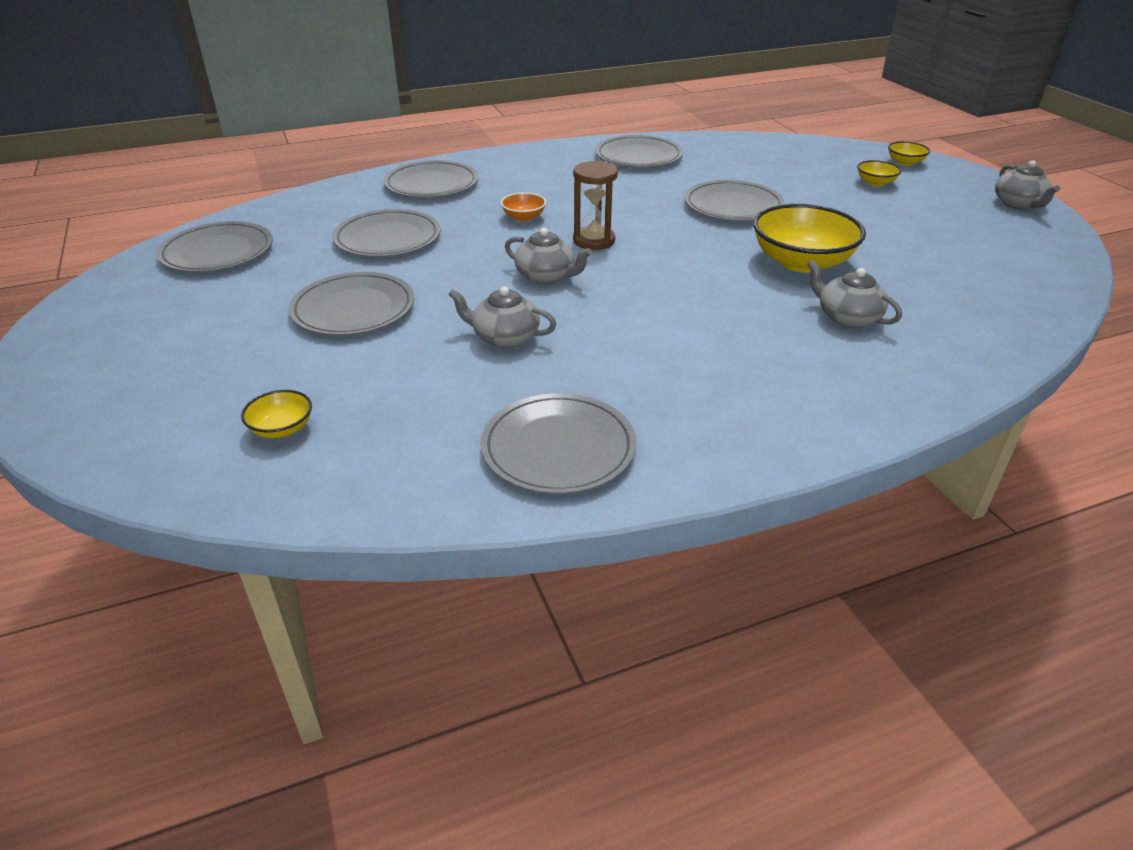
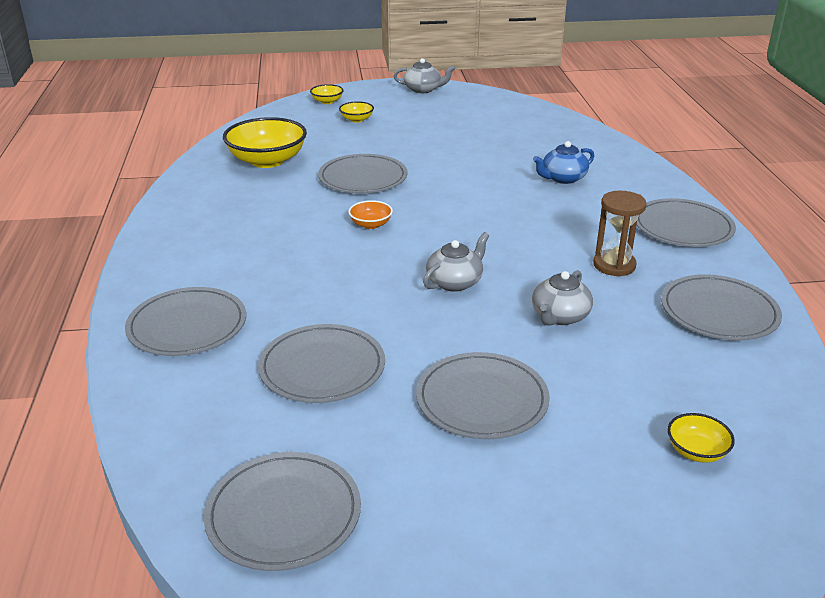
camera: 75 degrees left, 5 degrees down
(523, 217) = (321, 278): orange bowl -> orange bowl (371, 224)
(594, 241) = (395, 249): brown hourglass -> brown hourglass (614, 265)
(638, 156) = (216, 197): grey plate -> grey plate (682, 227)
(801, 262) = (477, 174): yellow bowl -> yellow bowl (267, 161)
(847, 317) = (563, 178): grey teapot -> blue teapot

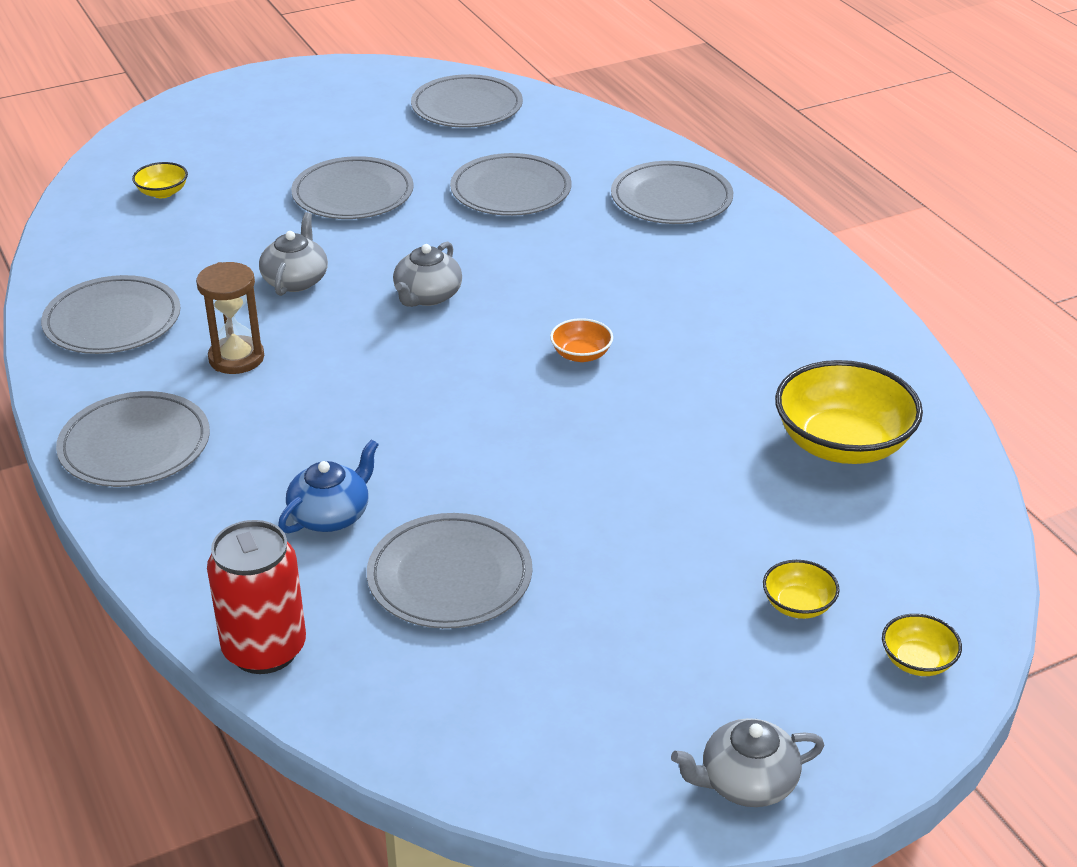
camera: 160 degrees right, 5 degrees up
(363, 178) = (658, 440): grey plate -> grey plate (450, 576)
(604, 142) = (264, 649): none -> red can

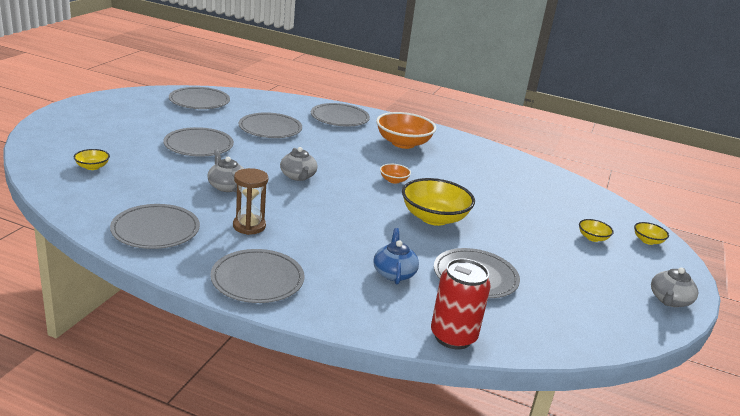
camera: 45 degrees left, 10 degrees down
(716, 285) = (403, 143): none -> orange bowl
(842, 444) = (524, 183): yellow bowl -> yellow bowl (434, 218)

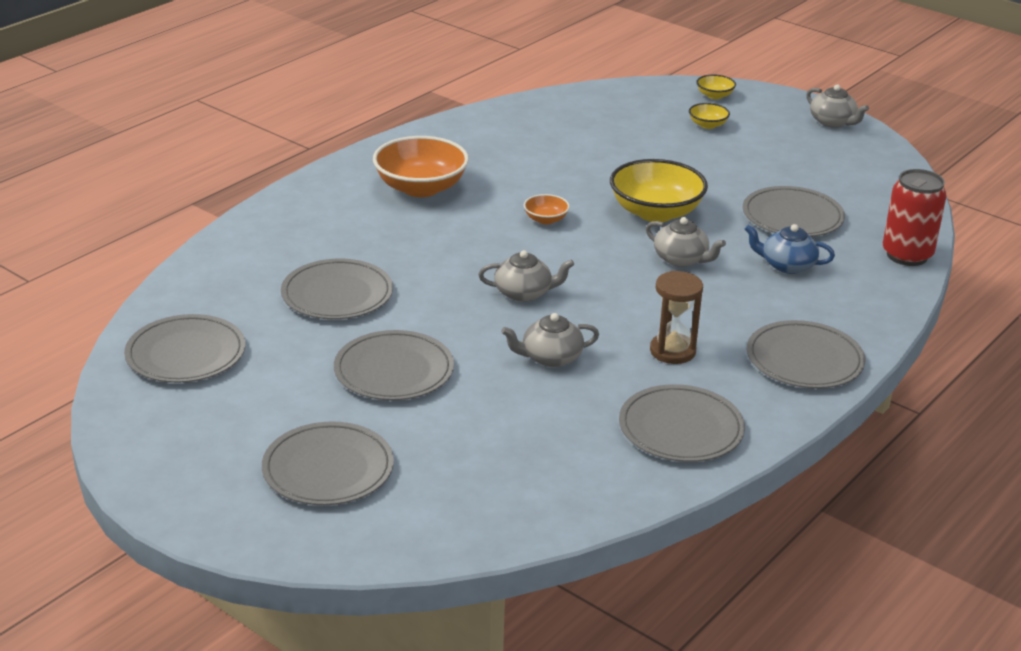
camera: 70 degrees left, 5 degrees up
(92, 167) = (464, 482): yellow bowl -> none
(339, 118) = (306, 223): grey plate -> grey plate (328, 469)
(374, 228) = (681, 259): none -> grey teapot

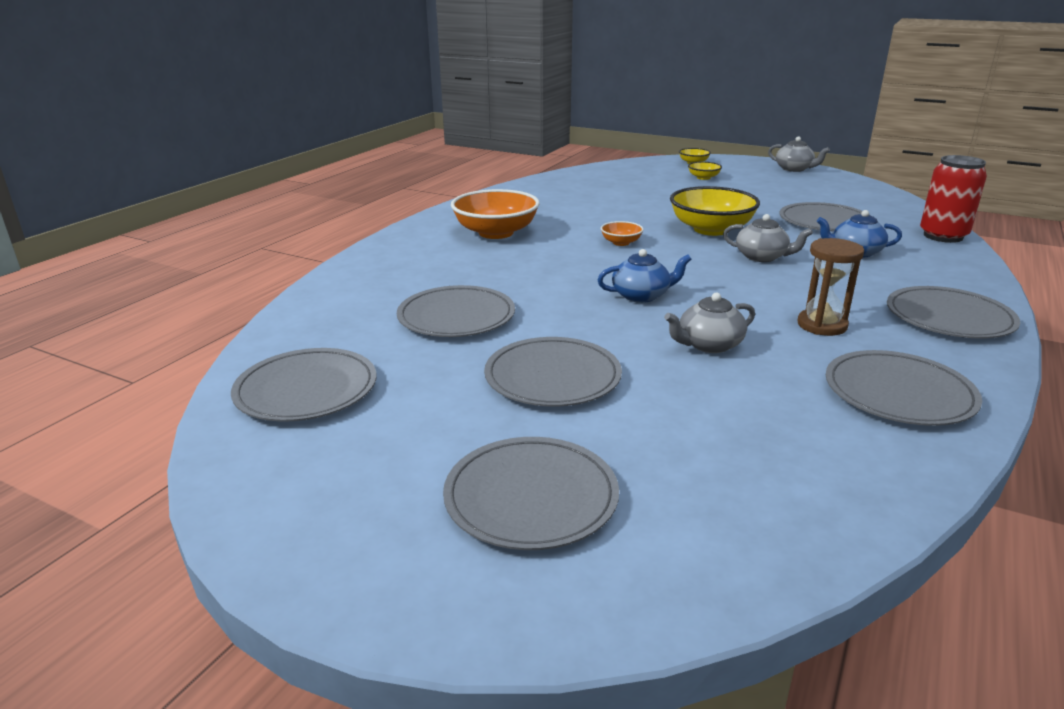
camera: 10 degrees left, 5 degrees down
(524, 293) = (641, 295): grey teapot -> blue teapot

